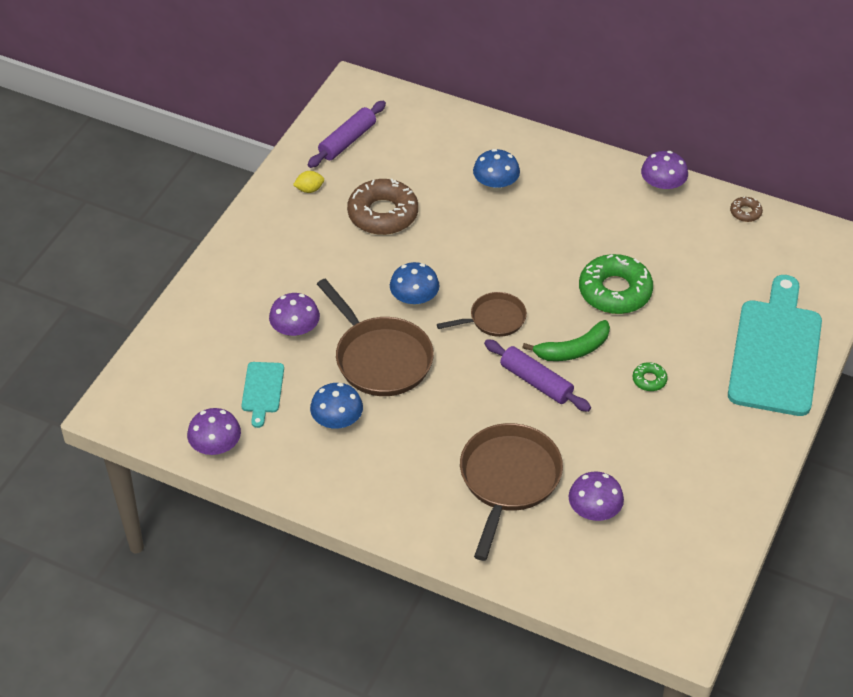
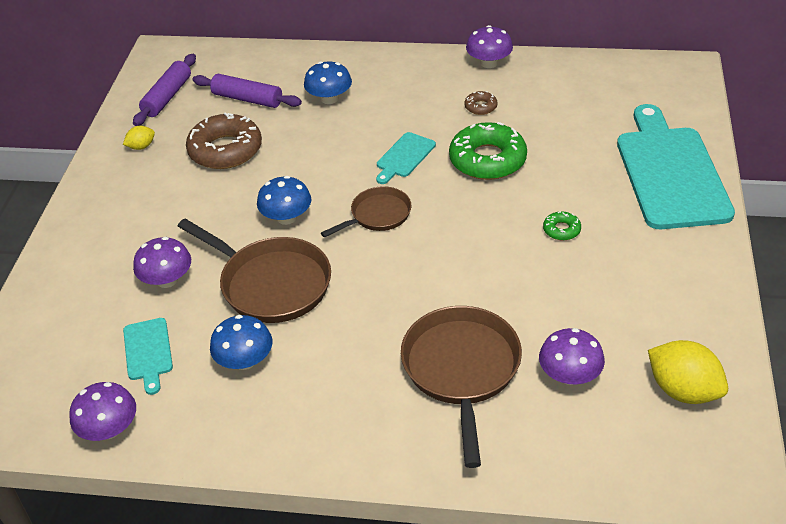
camera: 15 degrees left, 5 degrees down
(536, 382) = (447, 262): purple rolling pin -> purple rolling pin (247, 99)
(540, 267) = (404, 157): none -> turquoise cutting board
(573, 350) = (471, 222): green banana -> none
(680, 550) = (683, 390): none -> yellow lemon
(745, 212) = (576, 66): brown donut -> brown donut (480, 107)

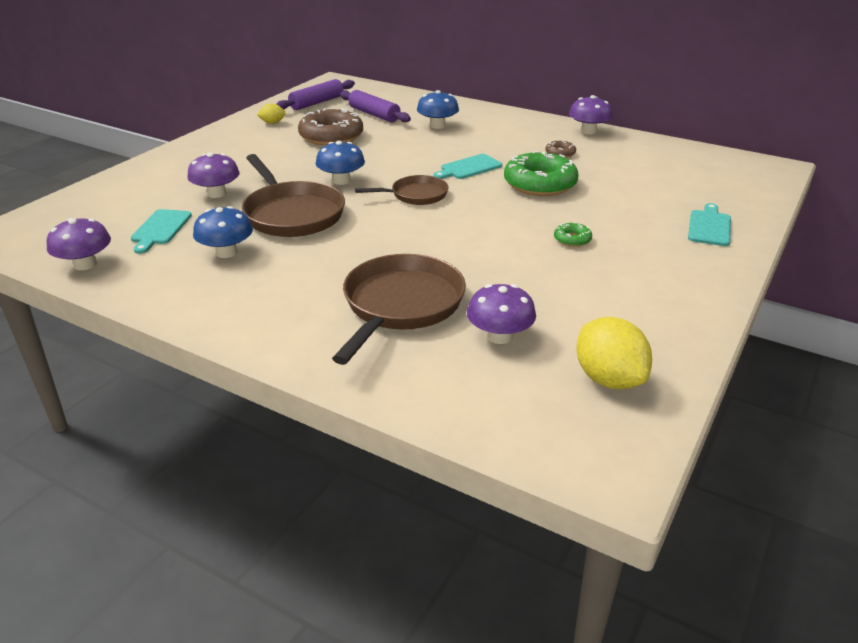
camera: 20 degrees right, 10 degrees down
(670, 172) = (709, 227): turquoise cutting board -> turquoise cutting board, size x0.45

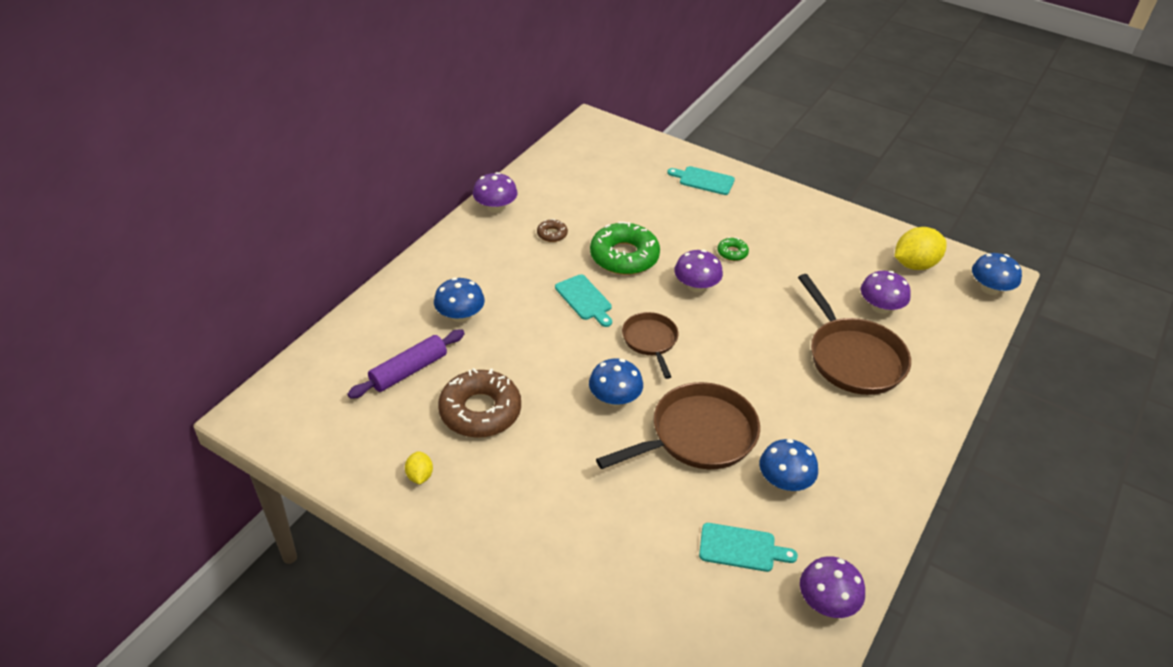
camera: 90 degrees left, 10 degrees up
(216, 193) = (649, 508): purple mushroom -> purple mushroom (696, 286)
(316, 103) = (346, 431): purple rolling pin -> none
(400, 306) = (852, 357): brown pan -> brown pan turned 135 degrees counterclockwise
(576, 456) = (990, 288): none -> blue mushroom

